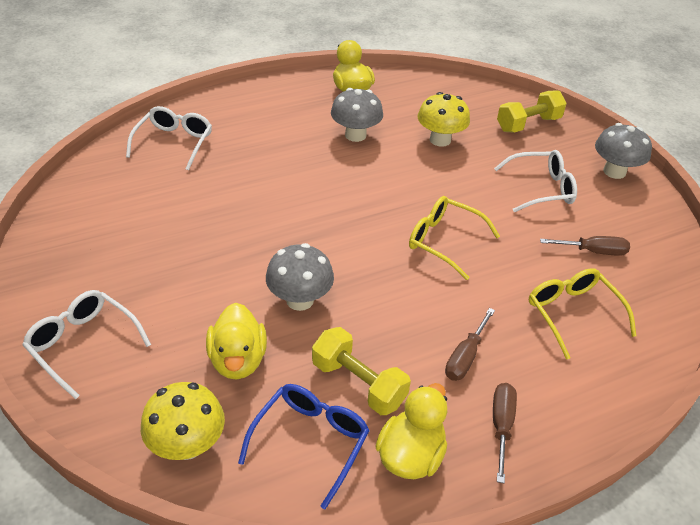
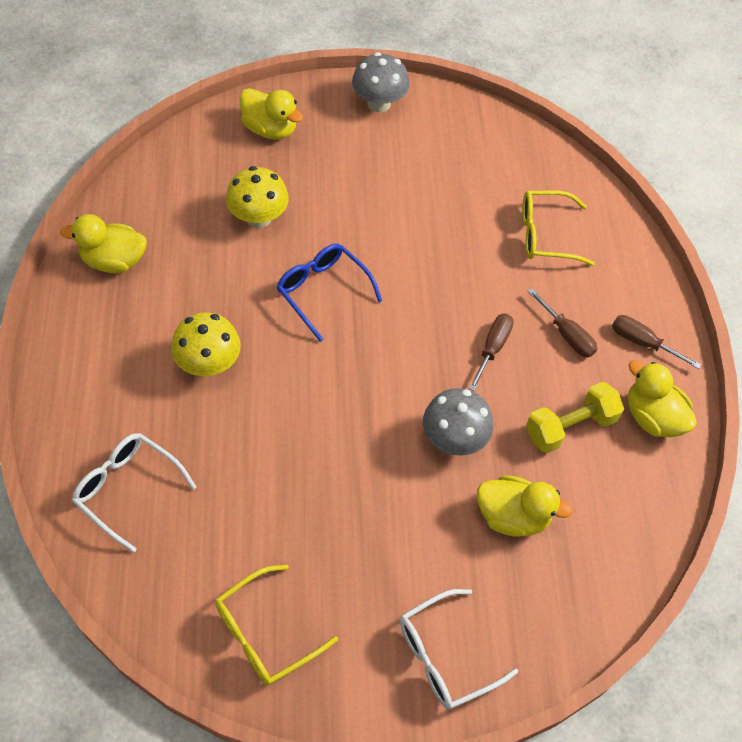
camera: 70 degrees left, 15 degrees up
(187, 445) = (596, 584): yellow mushroom -> yellow mushroom (209, 364)
(310, 441) = (619, 485): blue glasses -> blue glasses (322, 291)
(355, 135) = (209, 292): grey mushroom -> none
(444, 241) = (420, 286): yellow glasses -> yellow glasses (265, 633)
(528, 124) = (270, 129): yellow dumbbell -> yellow duck
(541, 189) = (378, 172): white glasses -> none
(592, 251) = (478, 180): brown screwdriver -> brown screwdriver (492, 349)

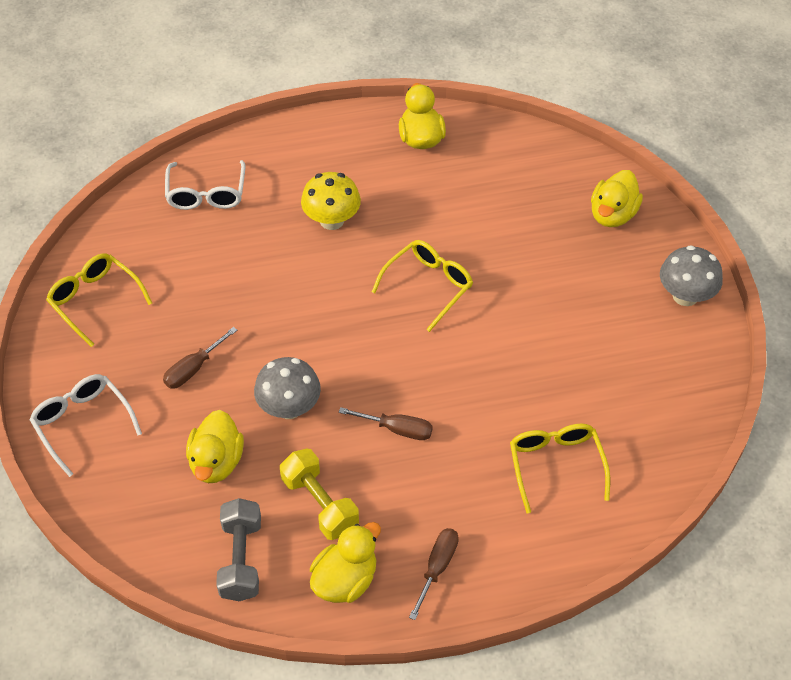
camera: 85 degrees right, 5 degrees down
(127, 489) = (206, 194): white glasses -> white glasses turned 150 degrees clockwise
(258, 218) = (499, 225): yellow mushroom -> none
(322, 291) = (428, 286): blue glasses -> yellow glasses
(566, 334) = (430, 493): brown screwdriver -> brown screwdriver (194, 368)
(627, 505) = (241, 559): none -> grey dumbbell

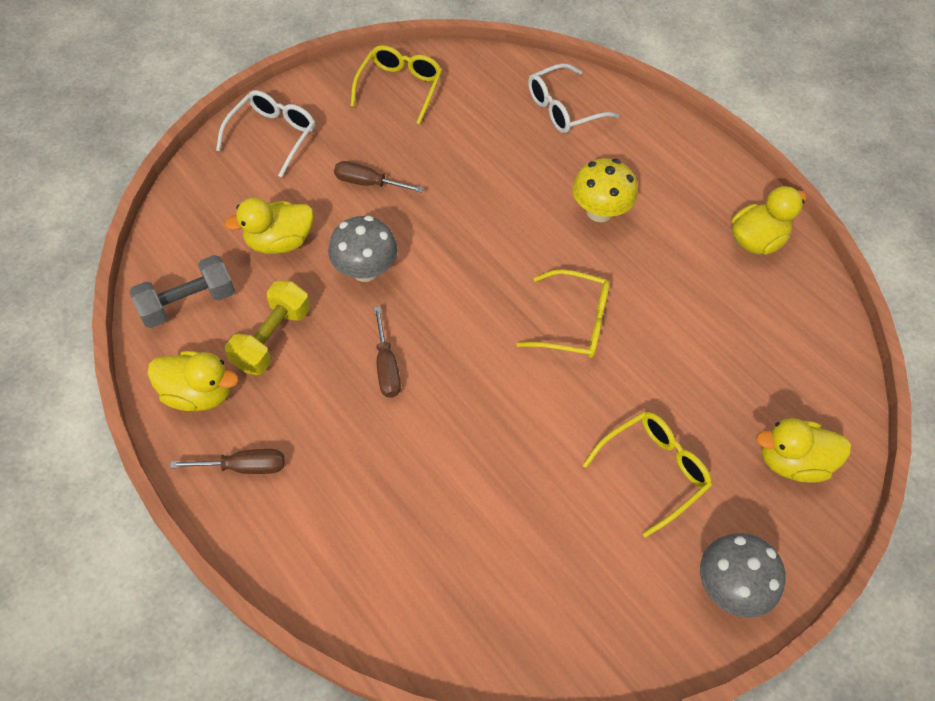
camera: 60 degrees right, 5 degrees up
(555, 465) = (417, 532): yellow glasses -> yellow glasses (653, 471)

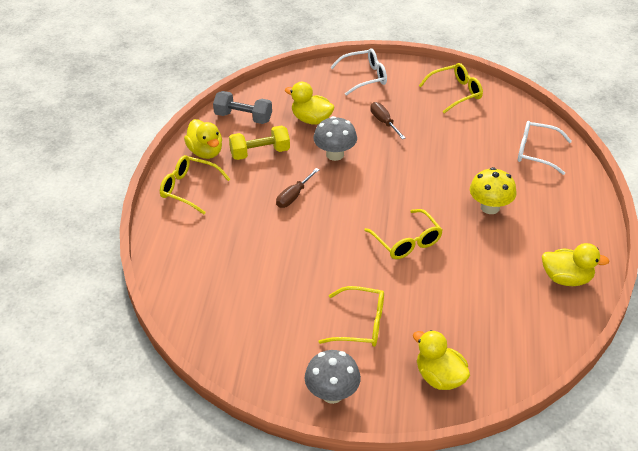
camera: 50 degrees right, 15 degrees down
(243, 467) = (188, 189): brown screwdriver -> yellow glasses

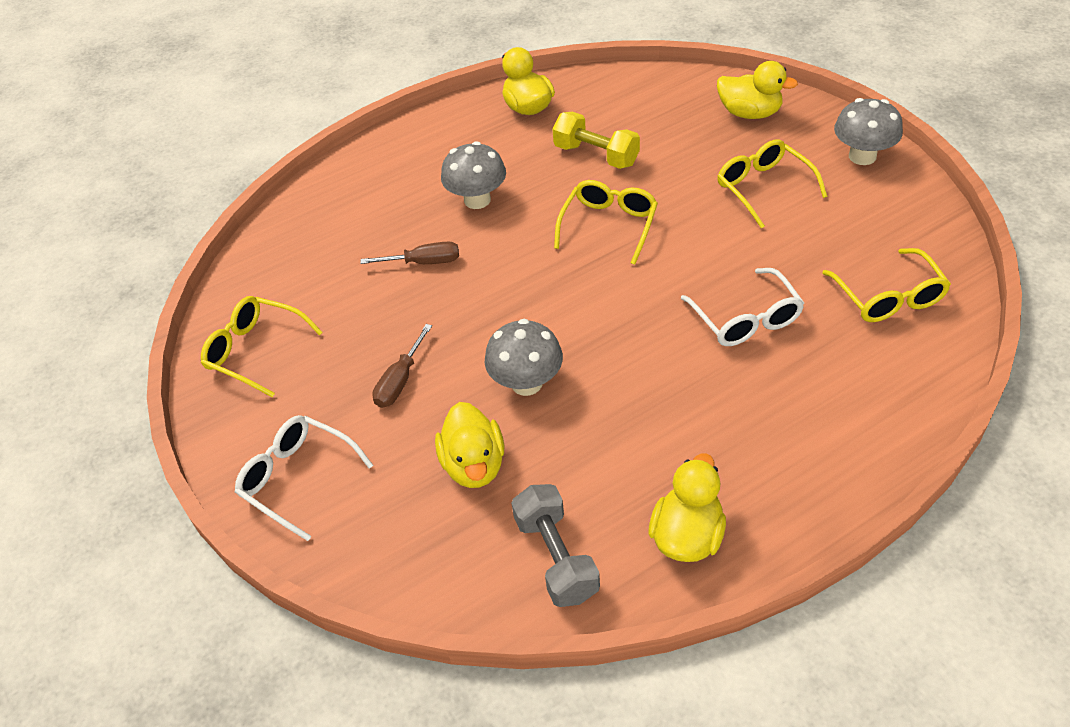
camera: 125 degrees left, 5 degrees up
(188, 189) = (780, 486): yellow glasses -> yellow glasses (888, 297)
(260, 153) = (613, 467): yellow dumbbell -> yellow dumbbell (596, 155)
(294, 196) = (654, 365): brown screwdriver -> brown screwdriver (423, 262)
(439, 377) = (749, 113): yellow duck -> yellow duck turned 75 degrees counterclockwise
(490, 207) = (477, 200): yellow mushroom -> grey mushroom
(536, 152) = (333, 217): white glasses -> white glasses (746, 319)

